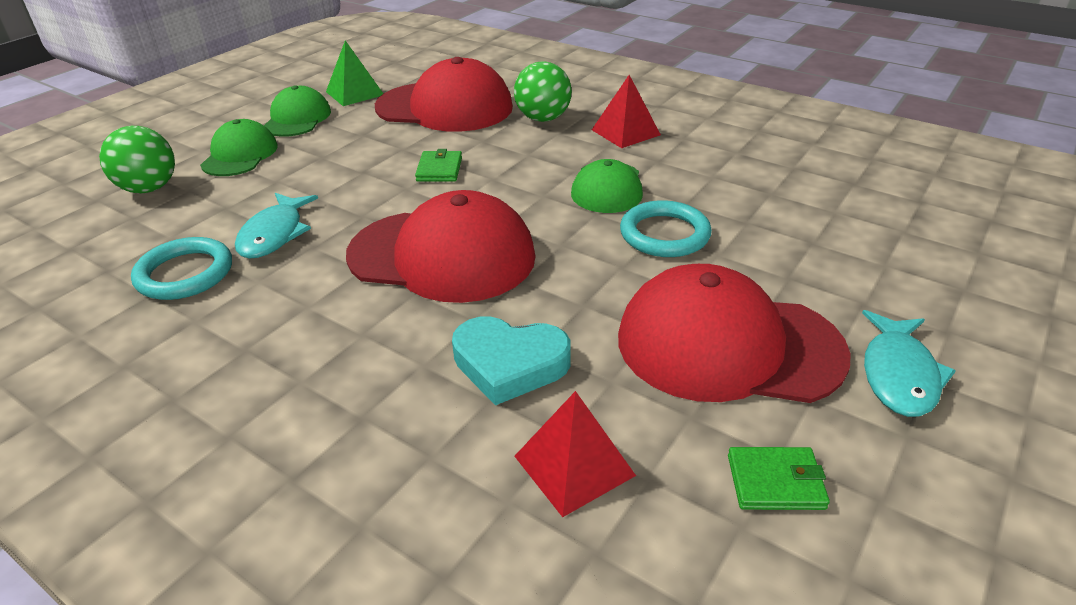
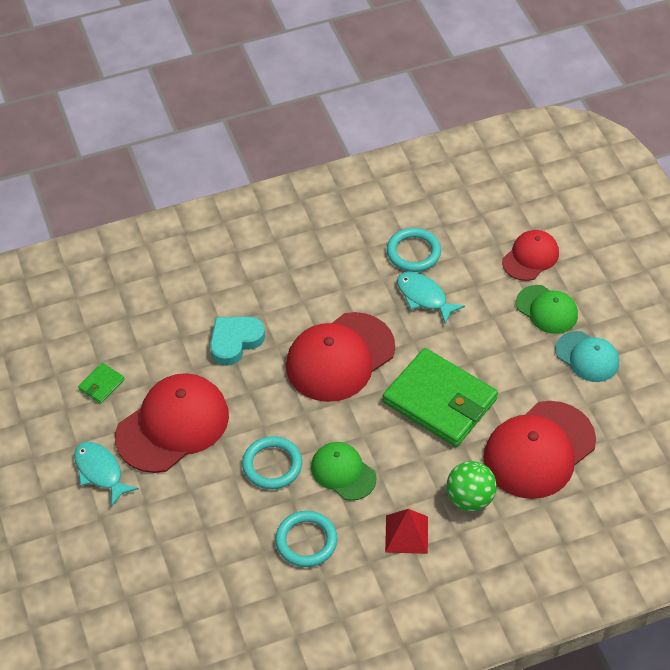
camera: 125 degrees right, 15 degrees up
(149, 188) = (530, 257): green ball -> red cap
(297, 118) = (587, 357): green cap -> turquoise cap
(355, 93) = (613, 407): green pyramid -> none
(439, 169) = (440, 401): green wallet -> green wallet, size x2.44
(574, 465) = (165, 331): red pyramid -> none
(717, 175) = (306, 541): none -> turquoise ring

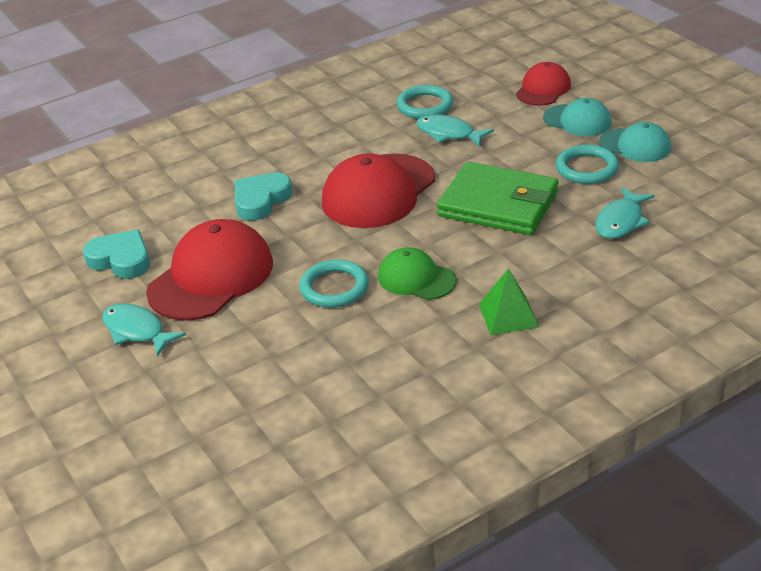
camera: 10 degrees left, 15 degrees down
(101, 384) = (121, 259): green wallet -> turquoise heart
(306, 541) = (396, 343): turquoise ring -> turquoise ring (587, 168)
(406, 534) = (508, 315): red pyramid -> green pyramid
(469, 498) = (565, 273): green ball -> none
(539, 450) = (621, 221): red cap -> turquoise fish
(547, 309) = (577, 120): green cap -> turquoise cap

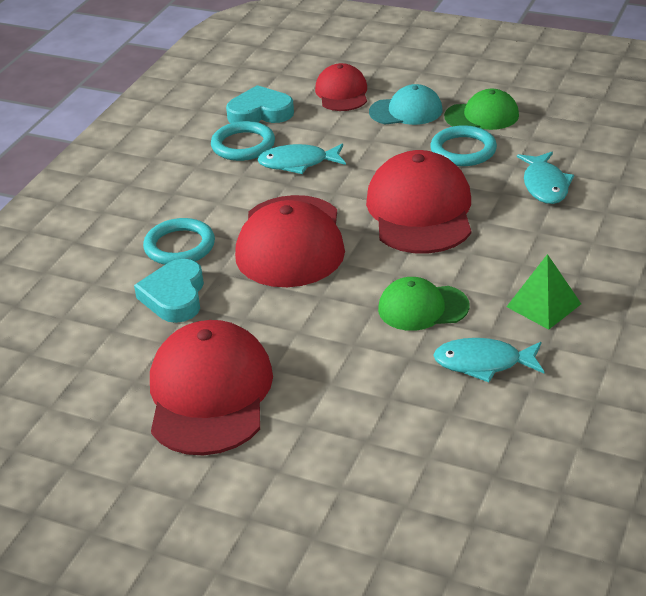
camera: 35 degrees left, 0 degrees up
(121, 259) = (82, 419): turquoise heart -> turquoise heart (260, 113)
(137, 331) = (190, 484): turquoise fish -> turquoise fish (483, 363)
(334, 288) = (353, 349): turquoise ring -> turquoise ring (179, 246)
(498, 204) = (420, 210): green wallet -> red cap
(635, 145) = (482, 116): turquoise cap -> green cap

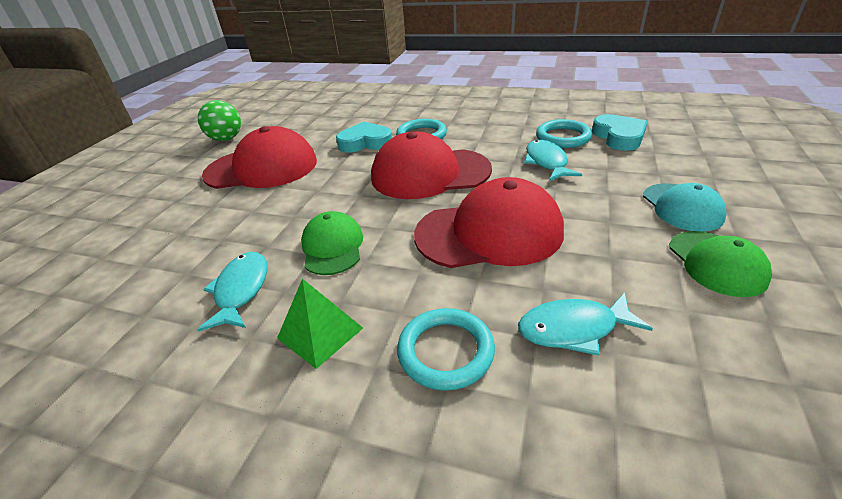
camera: 85 degrees right, 0 degrees up
(70, 461) = (226, 139): none -> green ball
(342, 93) = (687, 168): red cap -> none
(463, 150) = (622, 253): turquoise ring -> turquoise ring (445, 351)

